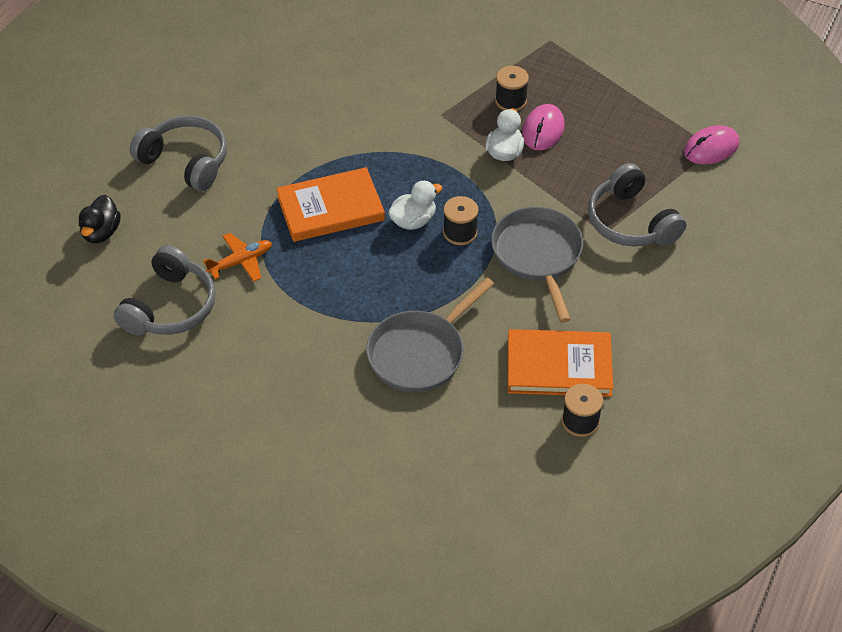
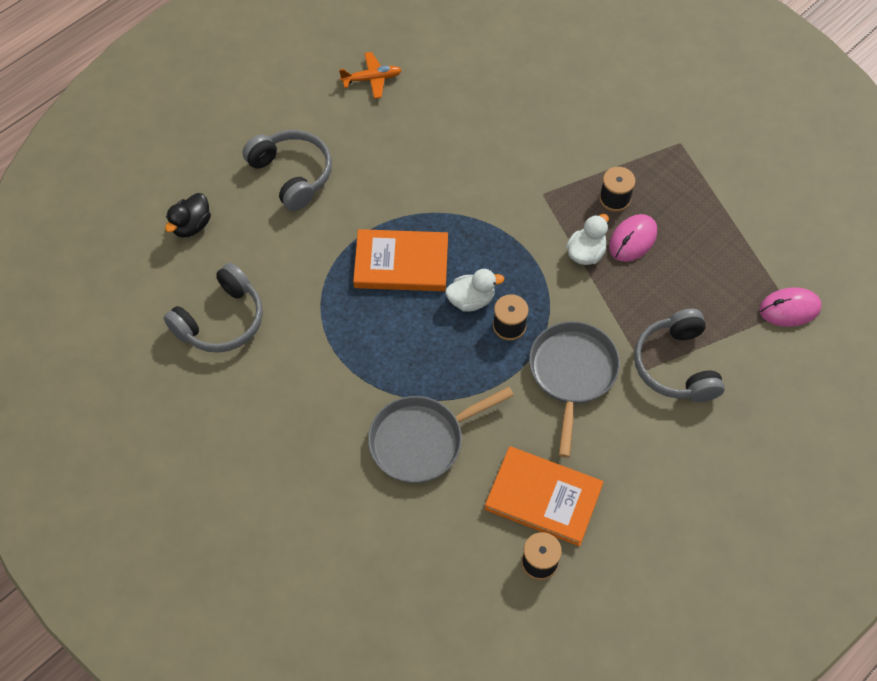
camera: 20 degrees right, 10 degrees up
(241, 262) = (300, 294): orange plane -> orange plane (372, 79)

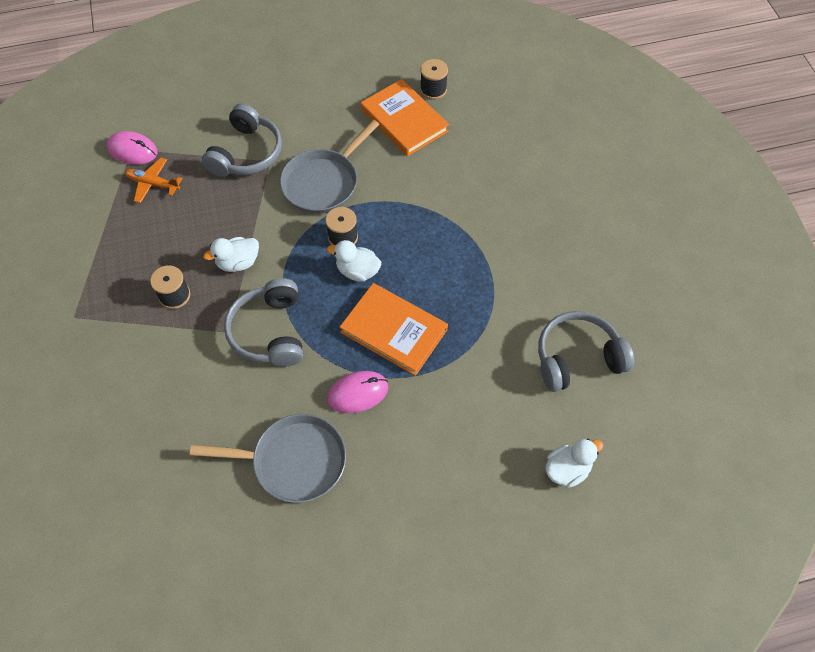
camera: 150 degrees left, 0 degrees up
(191, 225) = (567, 469): black duck -> white duck
(292, 174) = (441, 475): grey headphones -> grey headphones (270, 331)
(372, 79) = (293, 552): orange plane -> orange plane (153, 184)
(422, 440) = (464, 191): grey pan -> grey pan (293, 461)
(632, 239) = (192, 254): pink mouse -> pink mouse (358, 393)

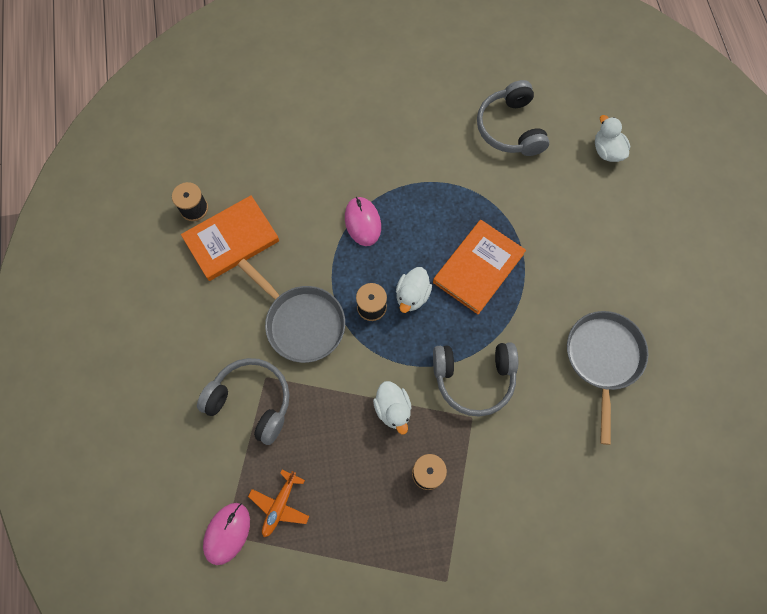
camera: 85 degrees left, 10 degrees up
(358, 393) = (539, 302): pink mouse -> pink mouse (362, 222)

